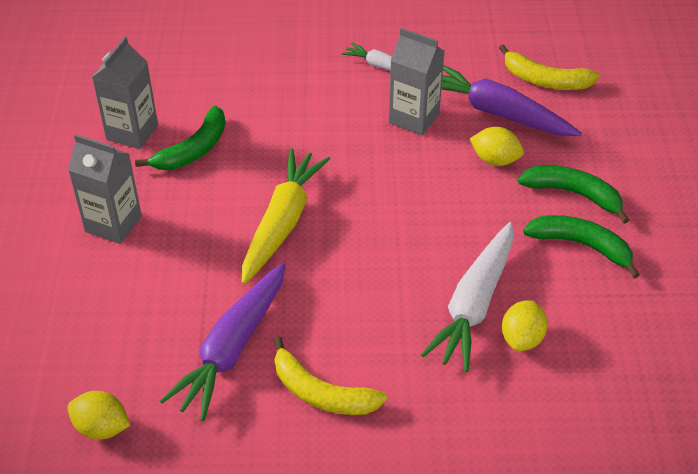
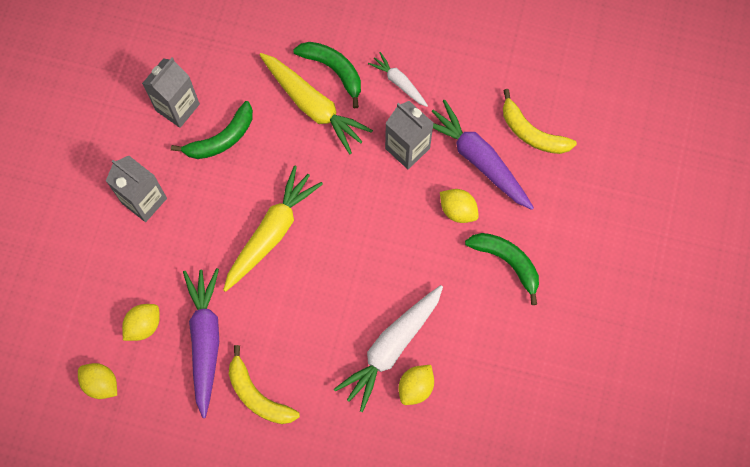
camera: 15 degrees right, 25 degrees up
(145, 350) = (144, 325): none -> yellow lemon
(232, 348) = (205, 340): purple carrot -> purple carrot turned 135 degrees clockwise
(292, 102) = (313, 106): none -> yellow carrot
(582, 245) = (493, 314): green banana -> green banana (334, 70)

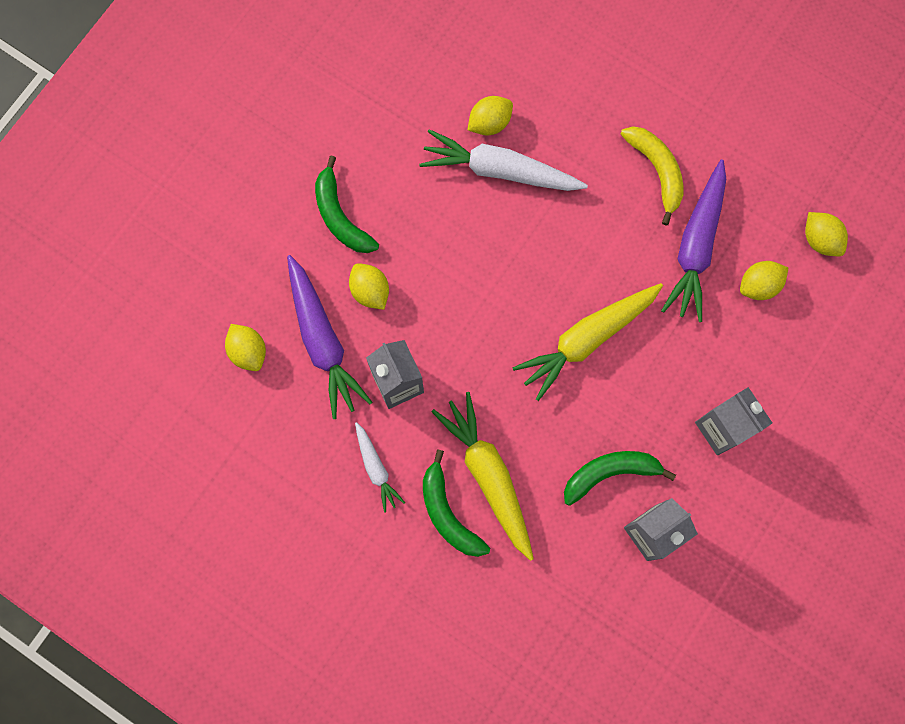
camera: 160 degrees left, 5 degrees up
(391, 348) = (500, 170): white carrot -> white carrot turned 135 degrees counterclockwise
(531, 132) = (248, 351): yellow banana -> yellow lemon

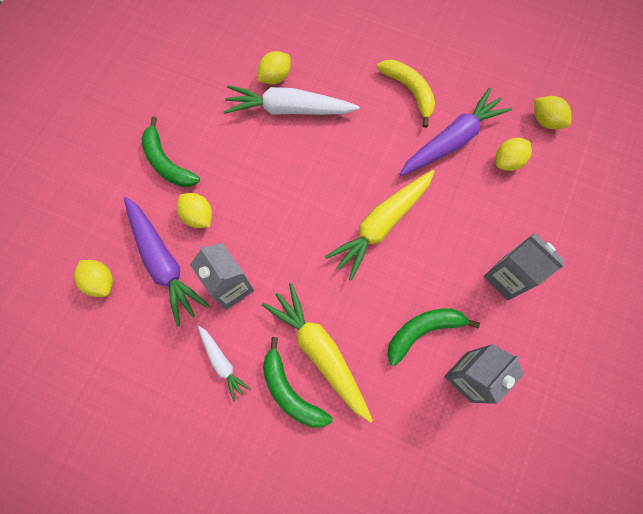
camera: 10 degrees left, 5 degrees down
(696, 246) = (452, 140): purple carrot -> purple carrot turned 135 degrees counterclockwise

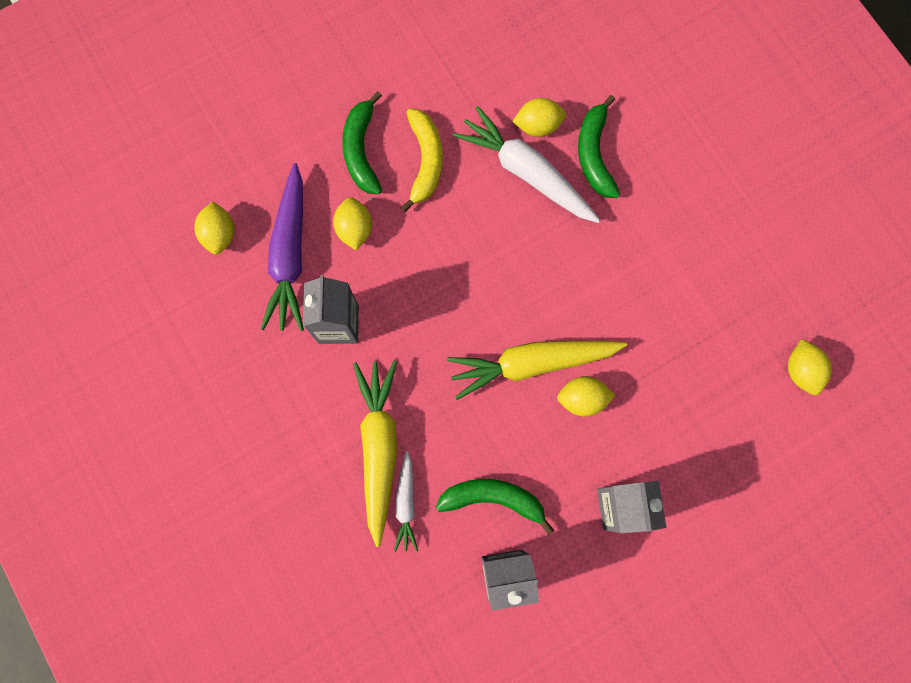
camera: 35 degrees right, 5 degrees up
(222, 363) = (280, 393): white carrot -> white carrot (406, 503)
(290, 391) = (325, 465): green banana -> green banana (594, 154)
(410, 91) = (673, 237): yellow banana -> yellow banana (425, 161)
(452, 140) = (677, 323): purple carrot -> none
(507, 161) = (720, 387): yellow lemon -> yellow lemon (582, 399)

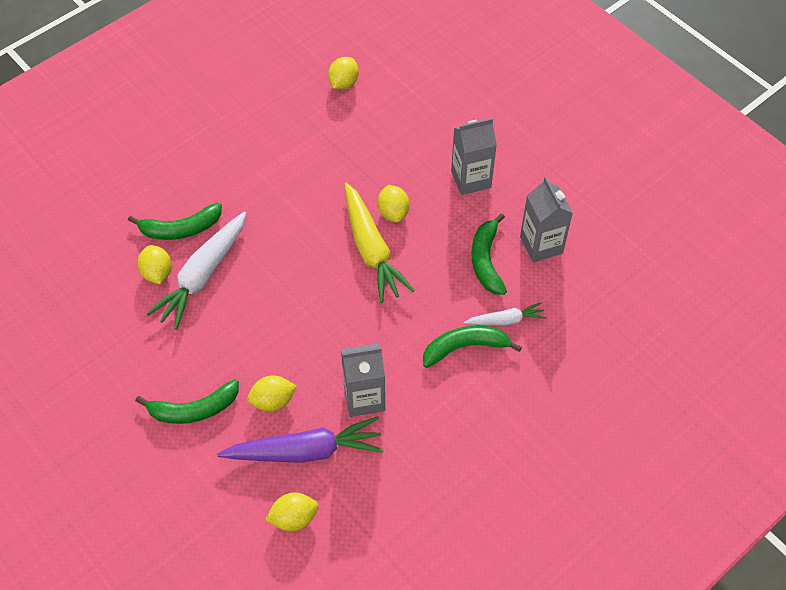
camera: 100 degrees left, 20 degrees down
(379, 447) = (465, 347): yellow carrot -> green banana
(425, 161) = (200, 355): yellow banana -> none
(801, 371) = (343, 83): yellow lemon -> yellow lemon turned 45 degrees counterclockwise

